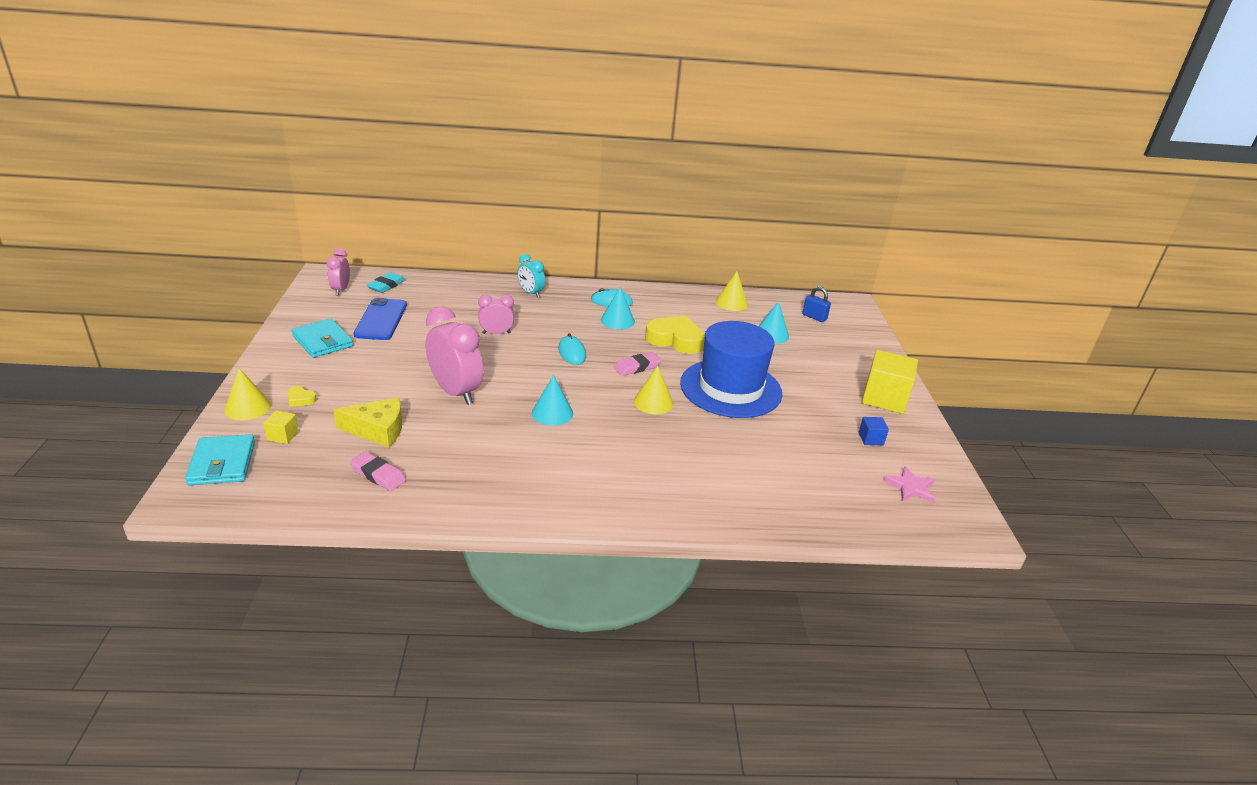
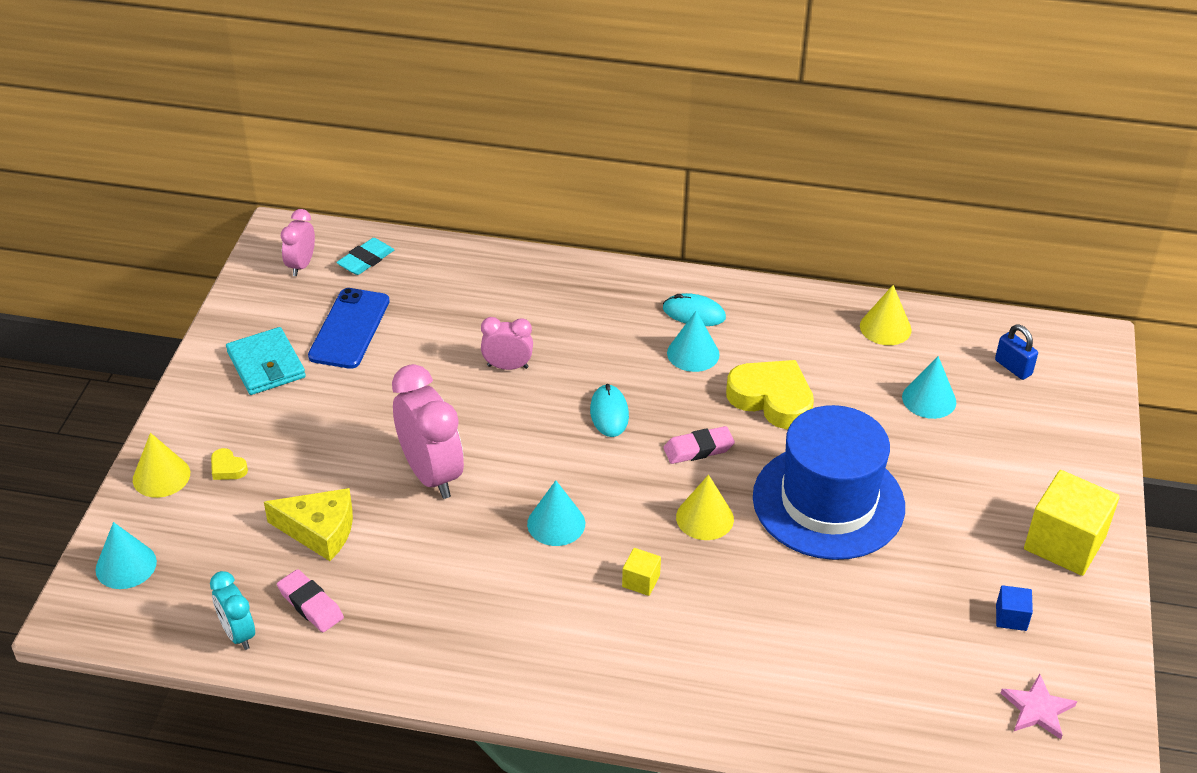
camera: 15 degrees right, 10 degrees up
(222, 463) = (126, 565): turquoise wallet -> turquoise cone
(283, 436) = (200, 528): yellow cube -> yellow cube (641, 581)
(531, 293) = (574, 288): turquoise clock -> turquoise clock (238, 634)

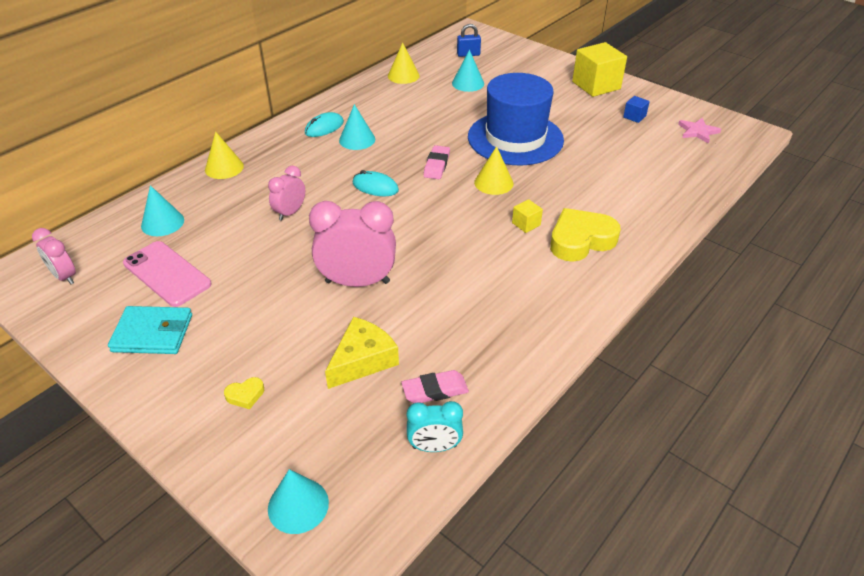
camera: 60 degrees left, 0 degrees up
(161, 476) = (212, 444): yellow cone -> yellow cone (224, 167)
(349, 329) = (167, 274): blue phone -> pink phone
(366, 260) = (104, 241): turquoise eraser -> none
(556, 523) = (451, 241): turquoise cone -> turquoise cone (162, 223)
(772, 399) = (421, 127): yellow heart -> yellow heart (580, 240)

